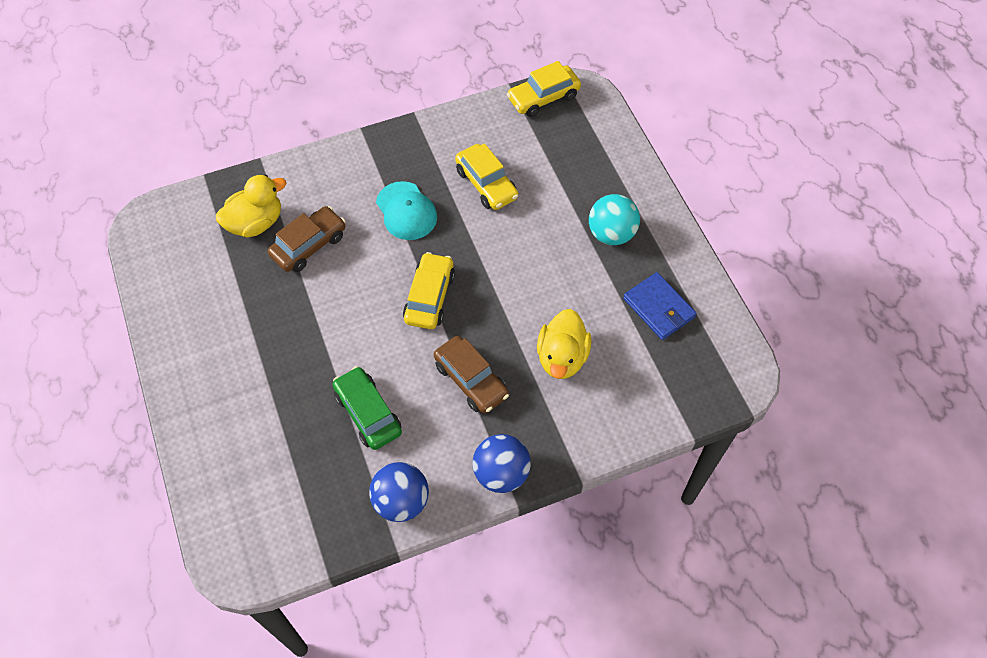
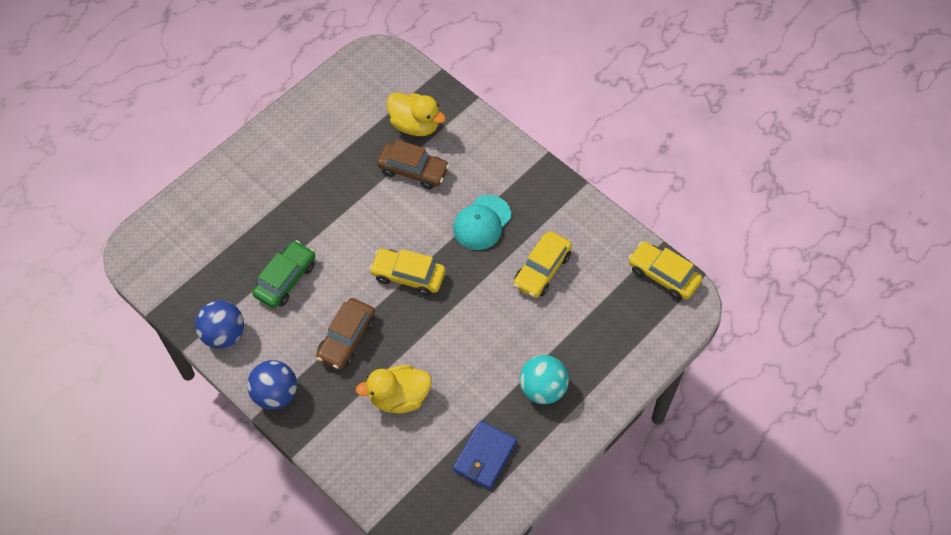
camera: 65 degrees right, 0 degrees up
(429, 297) = (408, 276): yellow car -> yellow car turned 150 degrees counterclockwise

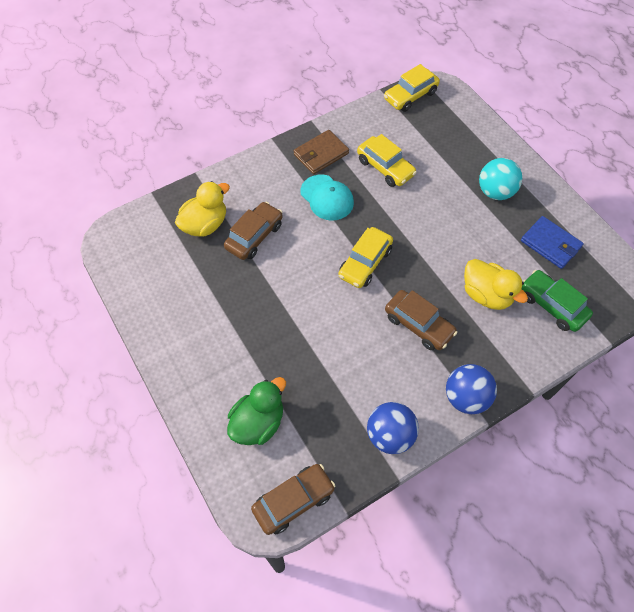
camera: 75 degrees left, 0 degrees up
(150, 271) = (293, 501): none -> brown car
(215, 226) = (258, 422): none -> green duck
(285, 279) = (341, 366): green car -> green car (552, 305)
(399, 397) = (486, 295): yellow duck -> yellow duck turned 45 degrees counterclockwise
(540, 203) = (321, 154): none -> brown wallet

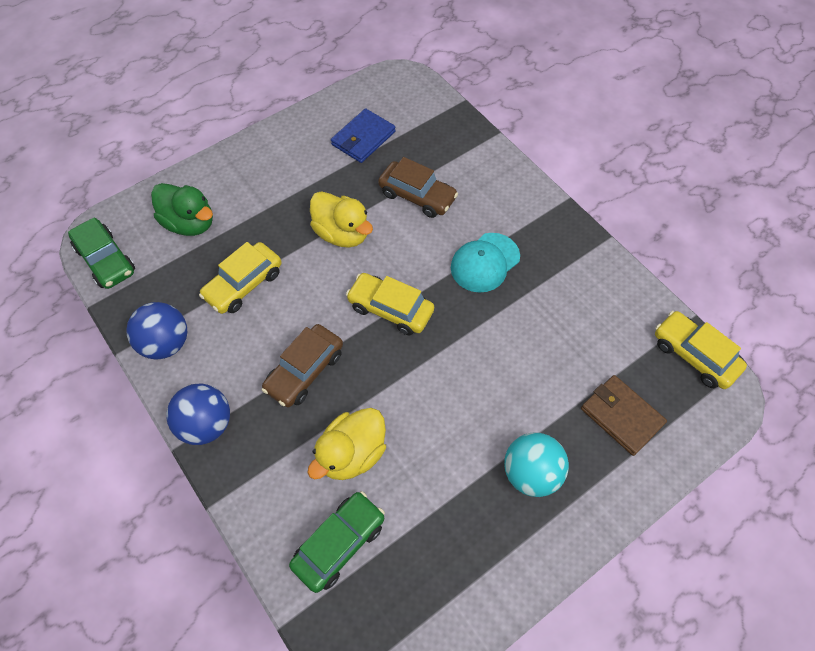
camera: 85 degrees right, 0 degrees up
(205, 224) = (428, 150): yellow duck -> yellow duck (342, 233)
(293, 501) = (106, 260): brown car -> green car
(321, 154) = (555, 251): brown wallet -> brown wallet (621, 416)
(385, 167) = (548, 326): yellow car -> yellow car (244, 284)
(550, 244) = (445, 551): blue wallet -> blue wallet (363, 138)

